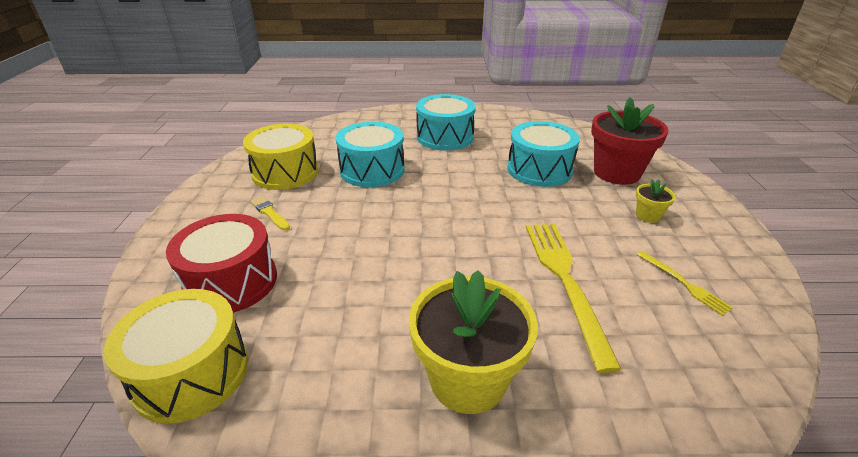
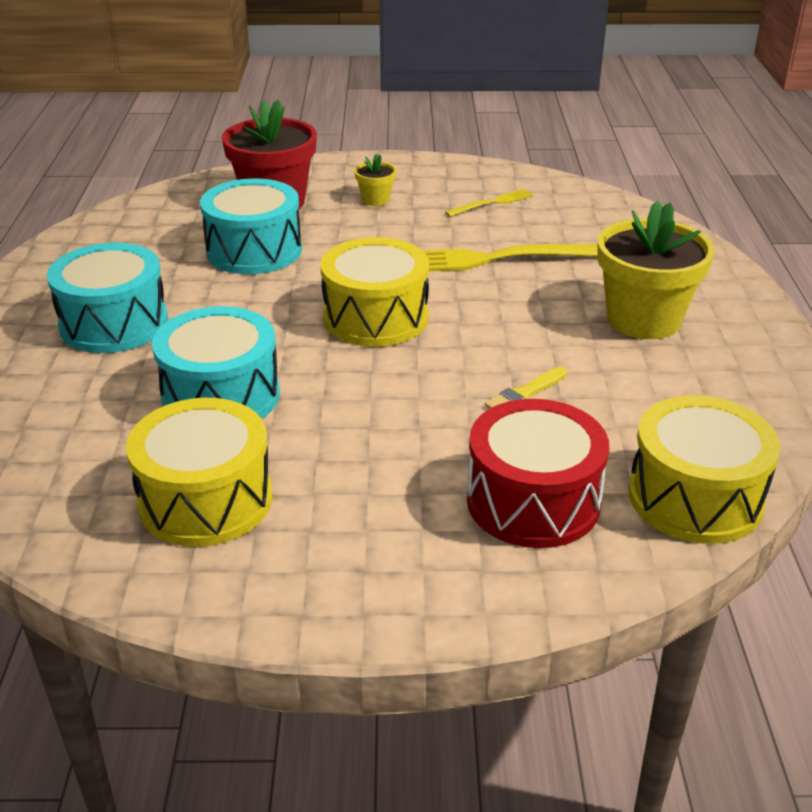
camera: 90 degrees left, 0 degrees up
(270, 213) = (352, 495): yellow brush -> yellow brush (525, 393)
(458, 218) = (375, 317): none -> yellow drum

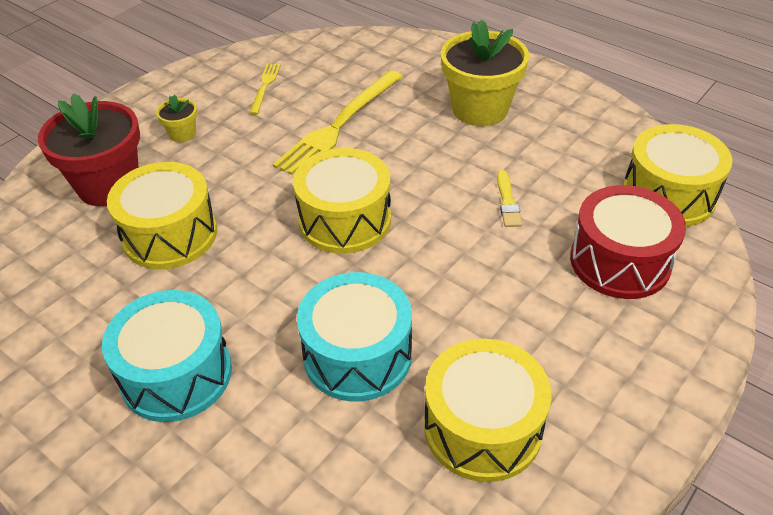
camera: 50 degrees left, 10 degrees up
(254, 250) = (170, 235): turquoise drum -> yellow drum

